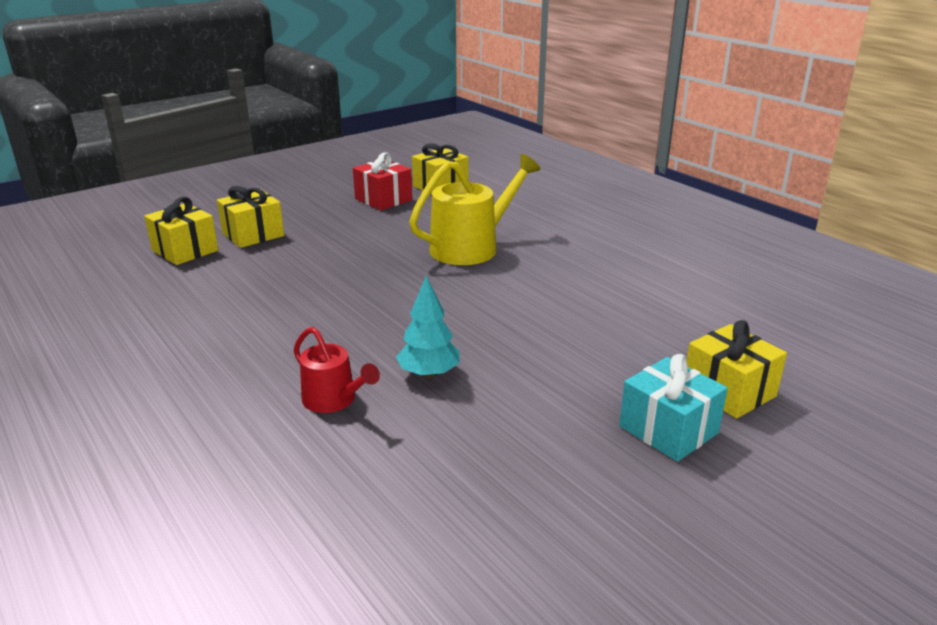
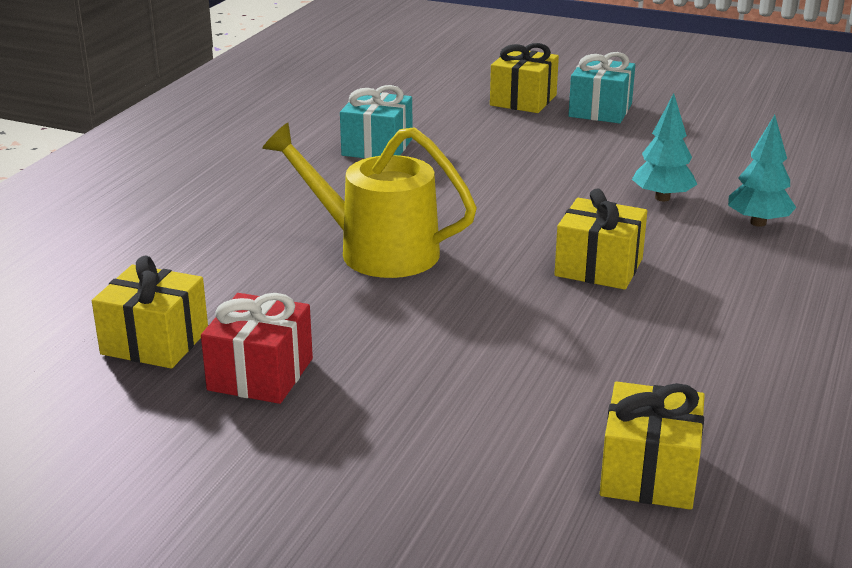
camera: 120 degrees left, 0 degrees up
(253, 234) = (523, 437): yellow gift -> yellow gift (598, 267)
(333, 400) = (758, 223): red watering can -> turquoise tree
(646, 287) = (377, 147): none -> turquoise gift

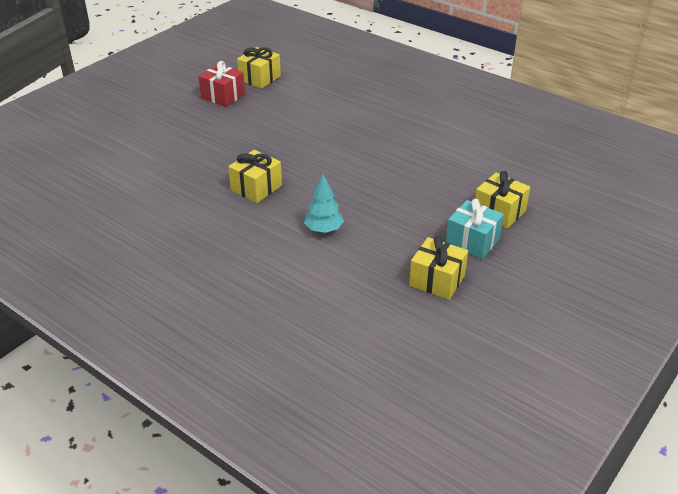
camera: 105 degrees right, 10 degrees up
(377, 147) = (433, 146): turquoise gift -> none
(377, 251) = (307, 131): yellow watering can -> none
(649, 473) = (102, 163): yellow gift -> yellow gift (437, 280)
(758, 223) = (275, 256): turquoise tree -> none

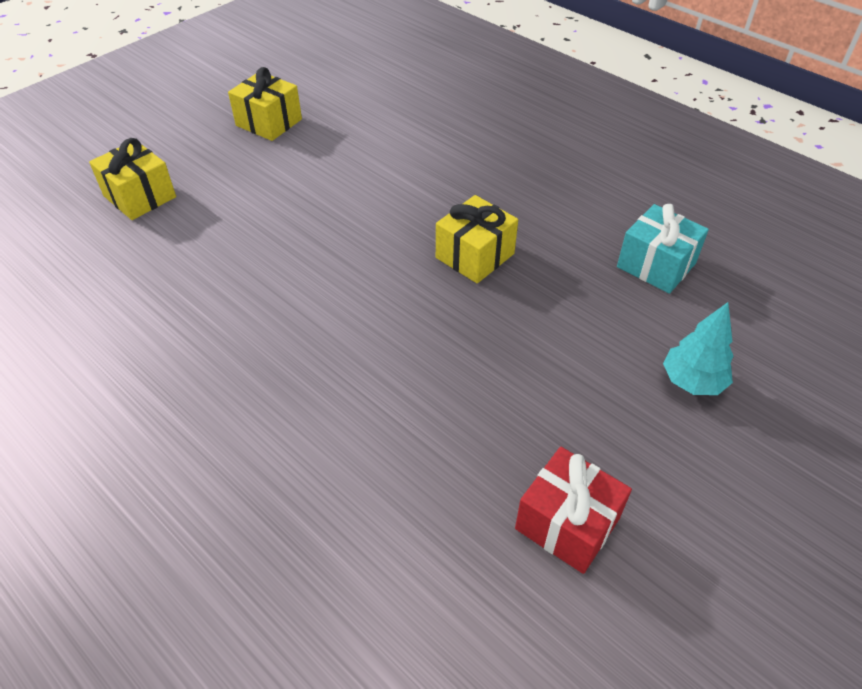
camera: 175 degrees left, 10 degrees up
(259, 78) = (481, 607): yellow gift -> none
(323, 230) = (383, 185): turquoise tree -> turquoise tree (692, 382)
(472, 241) = (202, 161): turquoise gift -> turquoise gift (656, 265)

